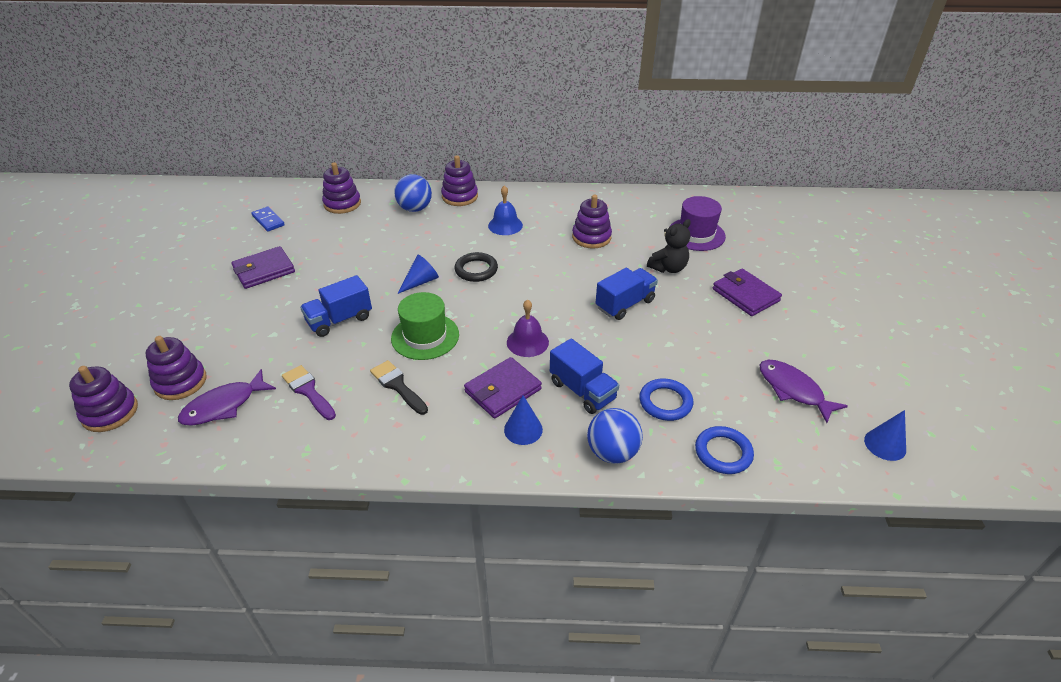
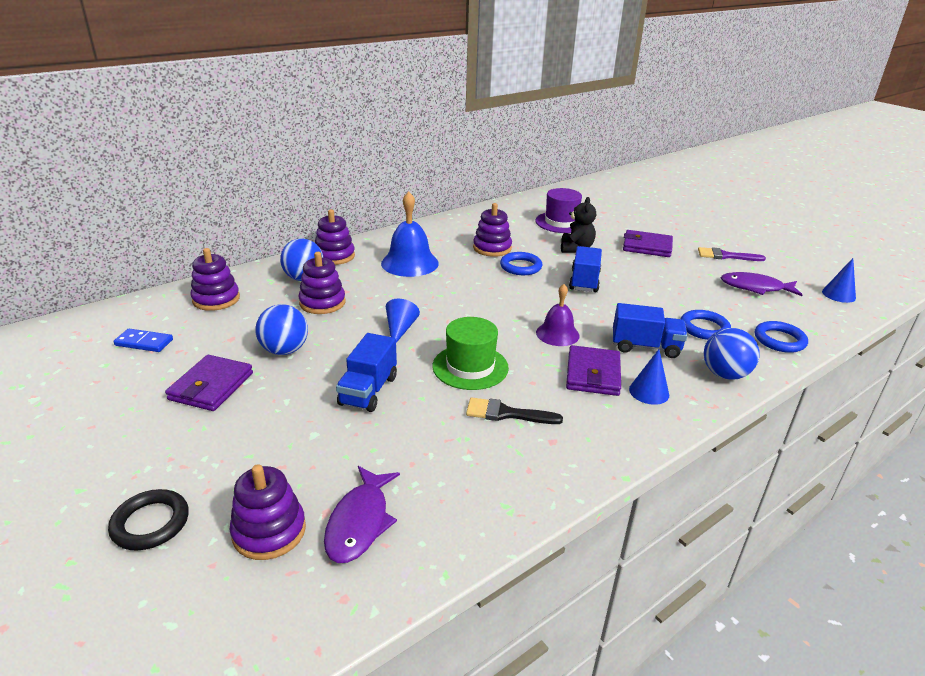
camera: 40 degrees left, 10 degrees down
(110, 412) = (218, 613): purple stacking toy -> purple stacking toy (322, 303)
(308, 391) = (430, 461): purple brush -> purple brush (726, 256)
(332, 263) = (284, 350): none -> blue ball
(476, 270) = (436, 302): black ring -> black ring (150, 523)
(505, 225) = (409, 263): blue bell -> blue bell, size x1.56
(589, 266) = (520, 267): none -> blue ring

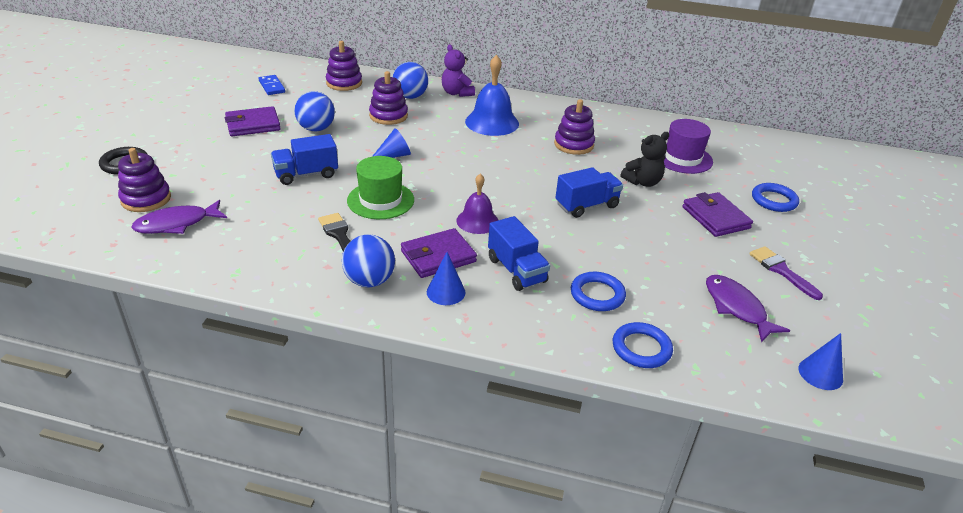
camera: 50 degrees right, 5 degrees up
(334, 256) = (456, 93): purple stacking toy -> purple teddy bear
(520, 267) = (563, 168): blue ring -> blue ring (774, 200)
(724, 374) = (527, 327): blue ball -> blue ball (369, 281)

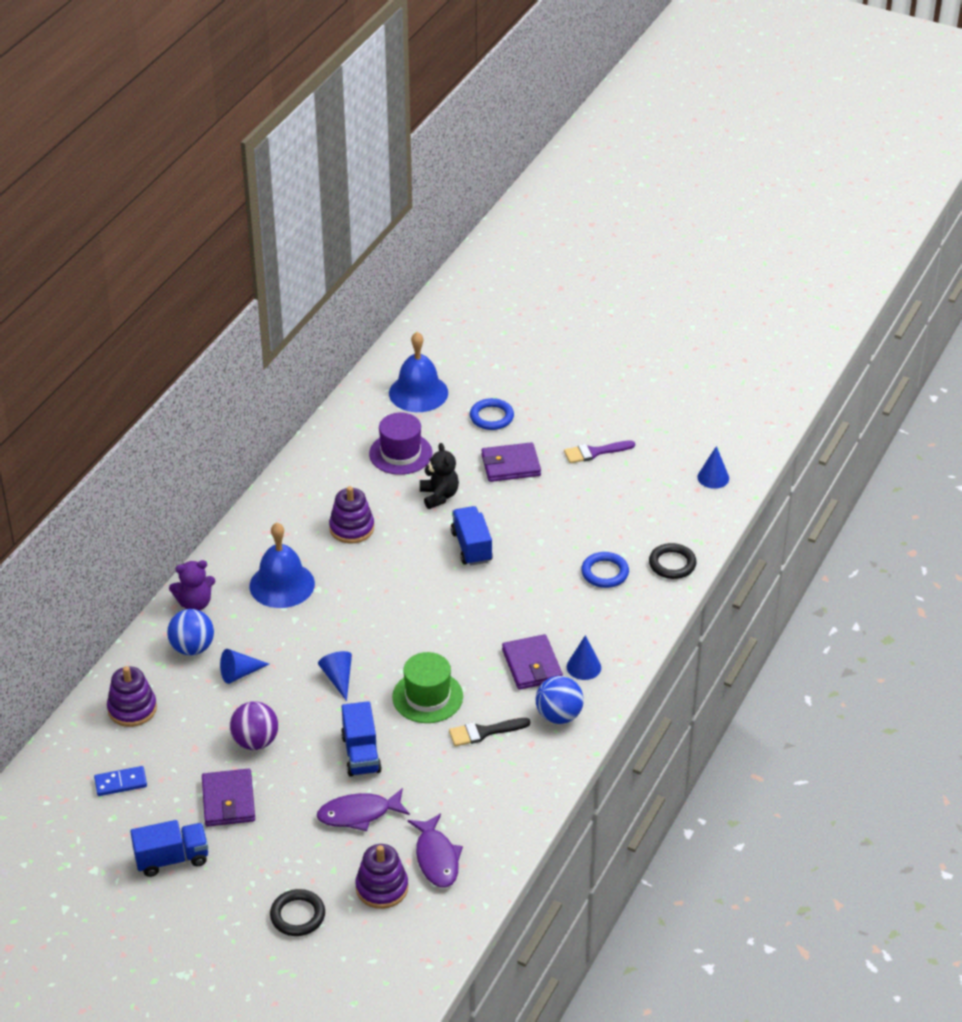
camera: 75 degrees left, 5 degrees up
(316, 129) = (255, 741): blue ball -> purple ball
(388, 116) = (240, 673): purple stacking toy -> blue cone
(477, 221) = (481, 629): purple bell -> none
(516, 270) = (562, 616): blue truck -> blue truck (172, 859)
(641, 348) = (672, 564): blue ring -> black ring
(736, 307) = (635, 495): purple fish -> purple fish (358, 814)
(768, 159) = (418, 393): none -> blue bell

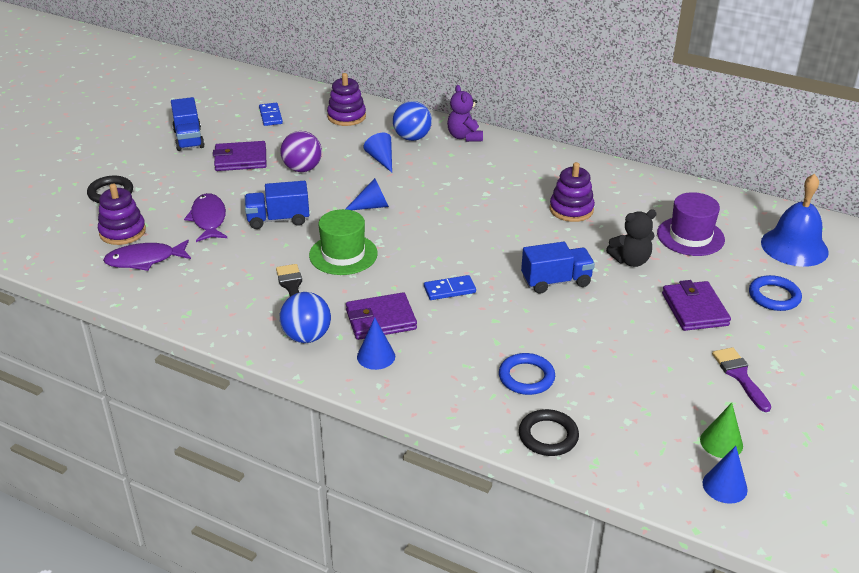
camera: 90 degrees right, 5 degrees down
(282, 584) = (490, 175): blue bell -> none
(485, 618) = (449, 290): none -> blue domino
(669, 473) = (721, 442): none -> green cone

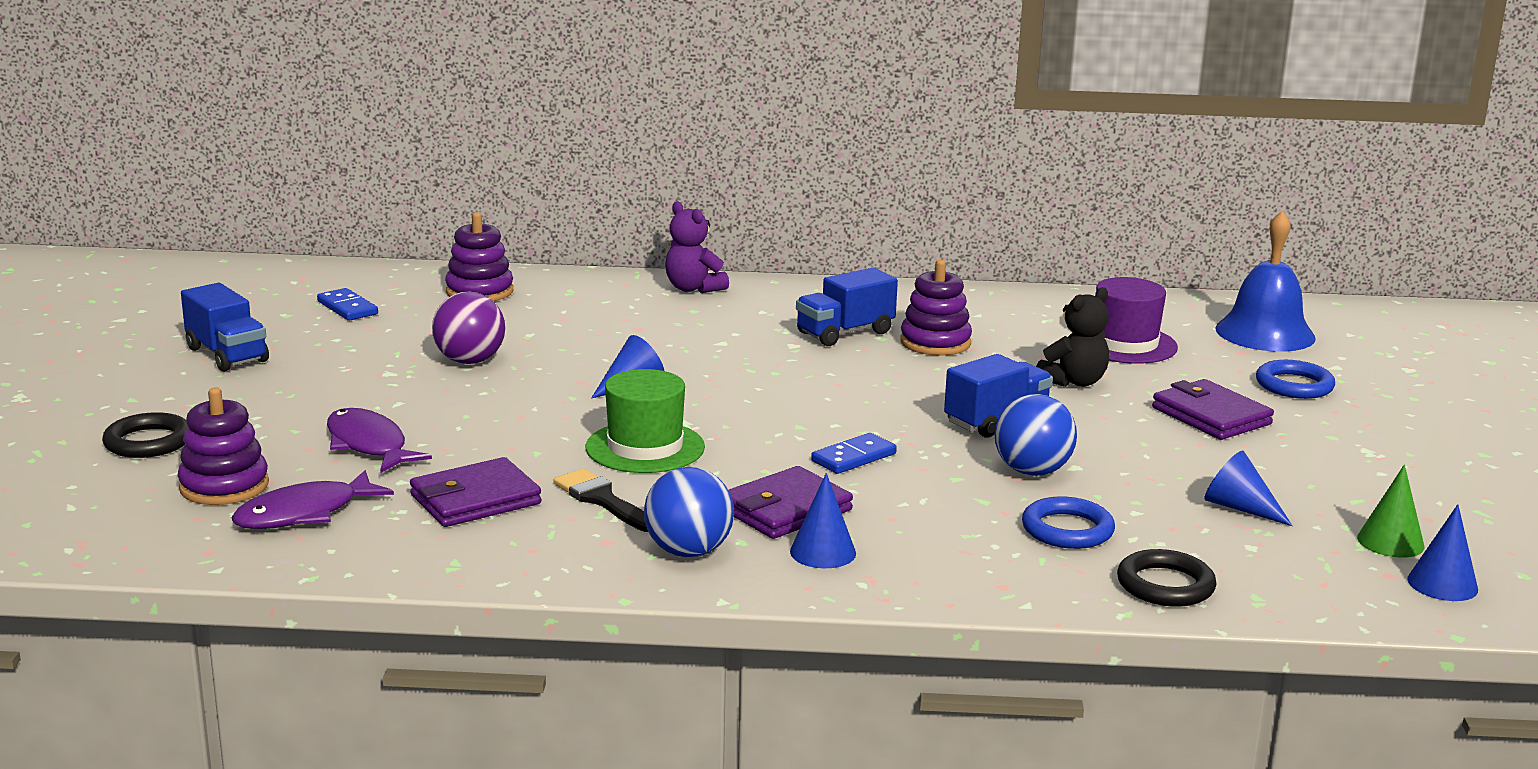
camera: 25 degrees left, 15 degrees down
(240, 159) = (349, 366): purple wallet -> purple wallet (475, 499)
(278, 219) = (492, 425): blue truck -> blue truck (845, 333)
(381, 159) = (589, 331): blue cone -> blue cone (1240, 508)
(412, 138) = (613, 301): blue ball -> blue ball (1032, 471)
(740, 376) = (1340, 471): purple brush -> none

